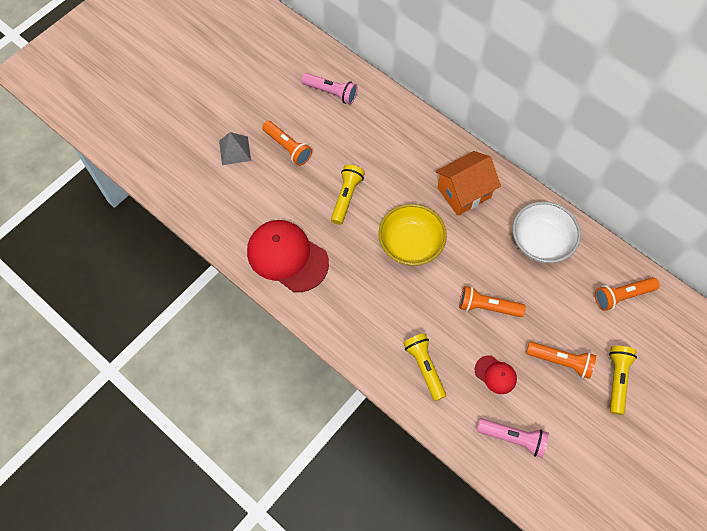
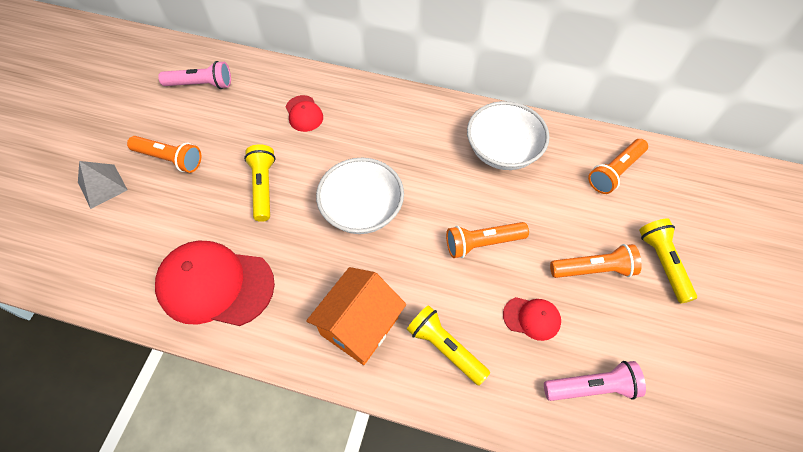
camera: 25 degrees left, 5 degrees down
(399, 149) = (304, 114): none -> red cap
(410, 244) = (362, 209): yellow bowl -> white bowl
(464, 192) = (396, 132): orange house -> orange house (359, 326)

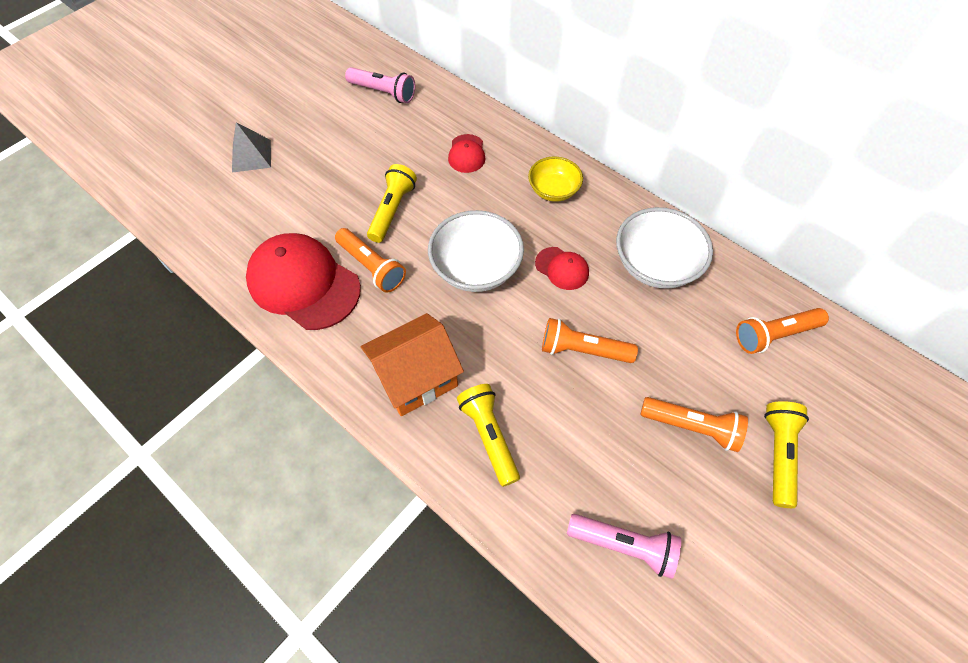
camera: 25 degrees right, 0 degrees up
(170, 159) = (321, 152): orange flashlight -> orange flashlight (371, 267)
(392, 119) = (553, 190): none -> yellow bowl
(532, 318) = (595, 447): red cap -> red cap (562, 268)

